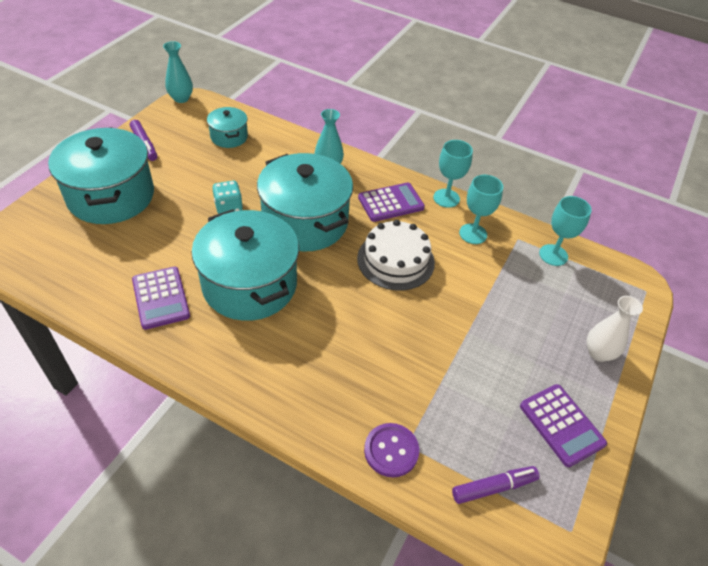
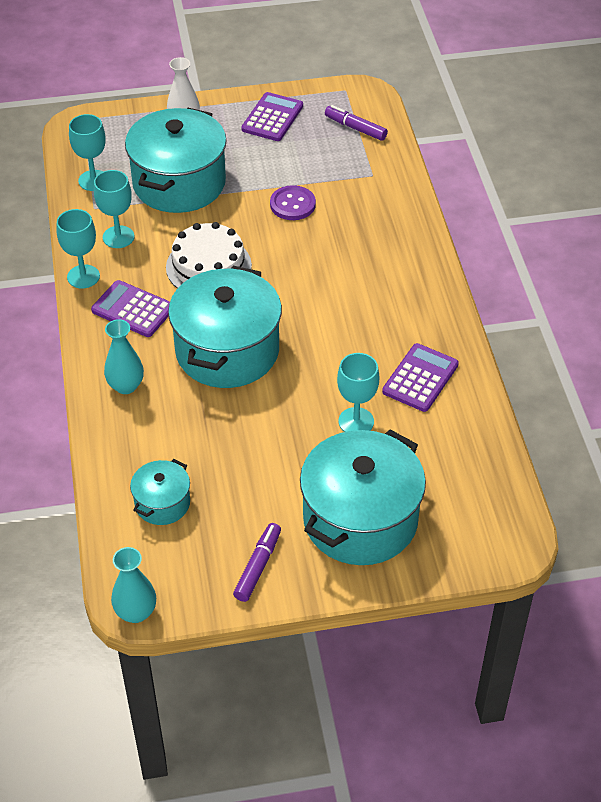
camera: 125 degrees left, 0 degrees up
(174, 241) = (356, 421): none -> turquoise goblet
(228, 207) = (271, 417): turquoise dice -> none
(250, 285) = (341, 335): turquoise pot -> turquoise pot (179, 183)
(391, 451) = (386, 180): purple button -> purple button (292, 204)

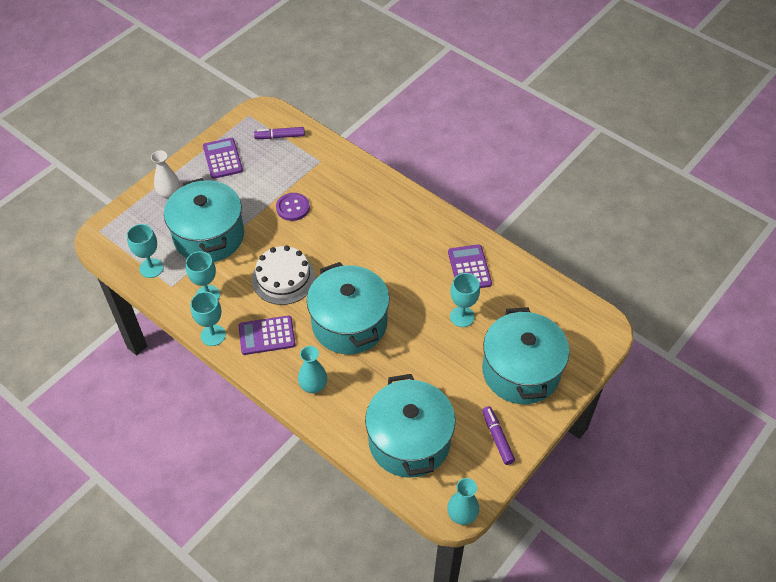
camera: 40 degrees left, 5 degrees up
(162, 503) = (409, 441): turquoise pot -> turquoise pot, size x2.05

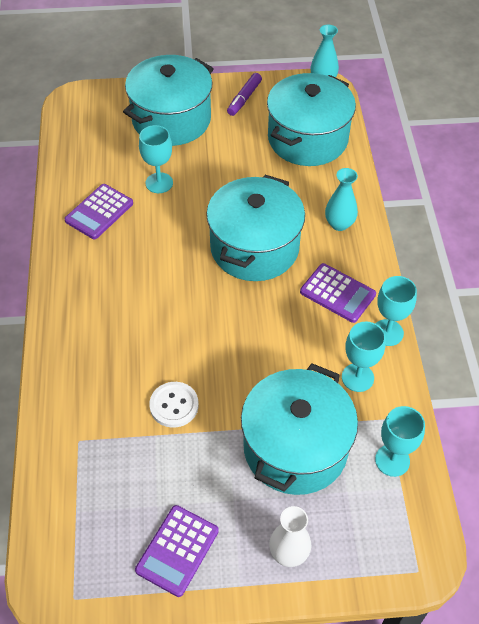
camera: 135 degrees left, 0 degrees up
(280, 136) = (78, 521): purple marker -> none
(283, 278) = (267, 334): white cake -> none
(293, 207) = (174, 405): purple button -> white button

